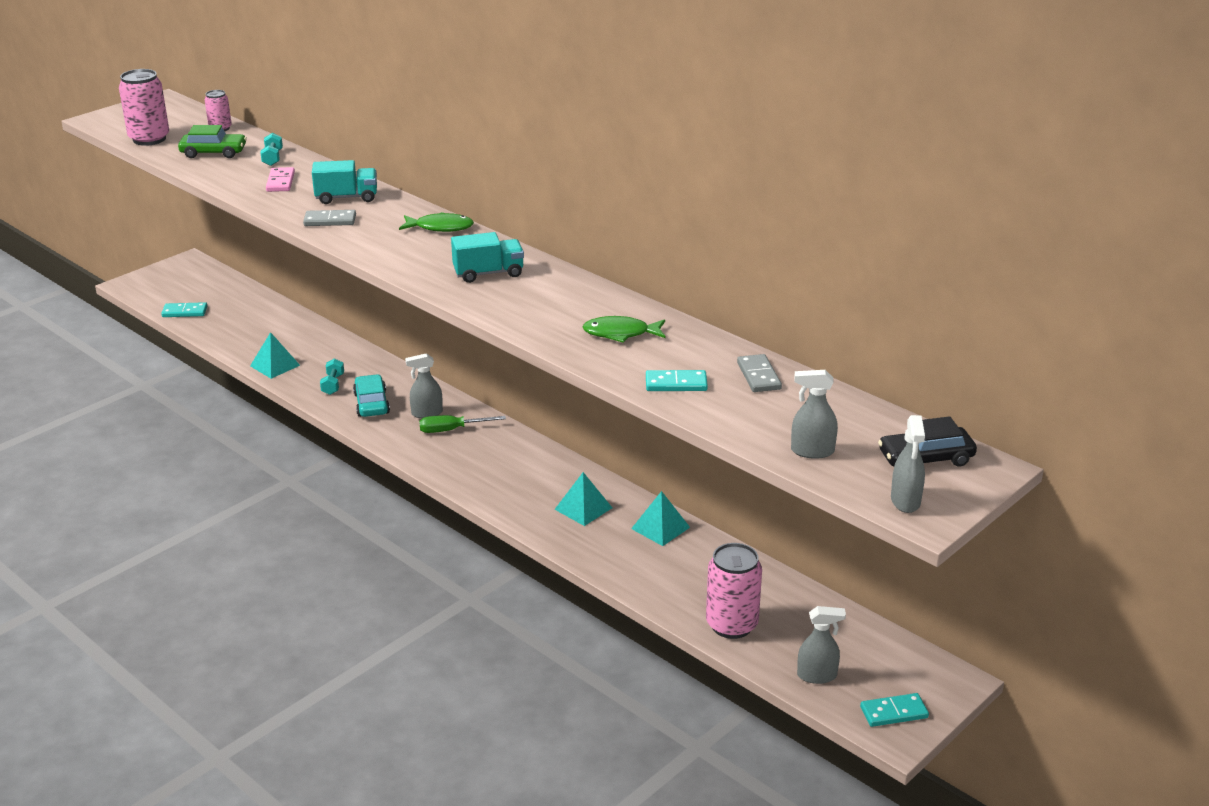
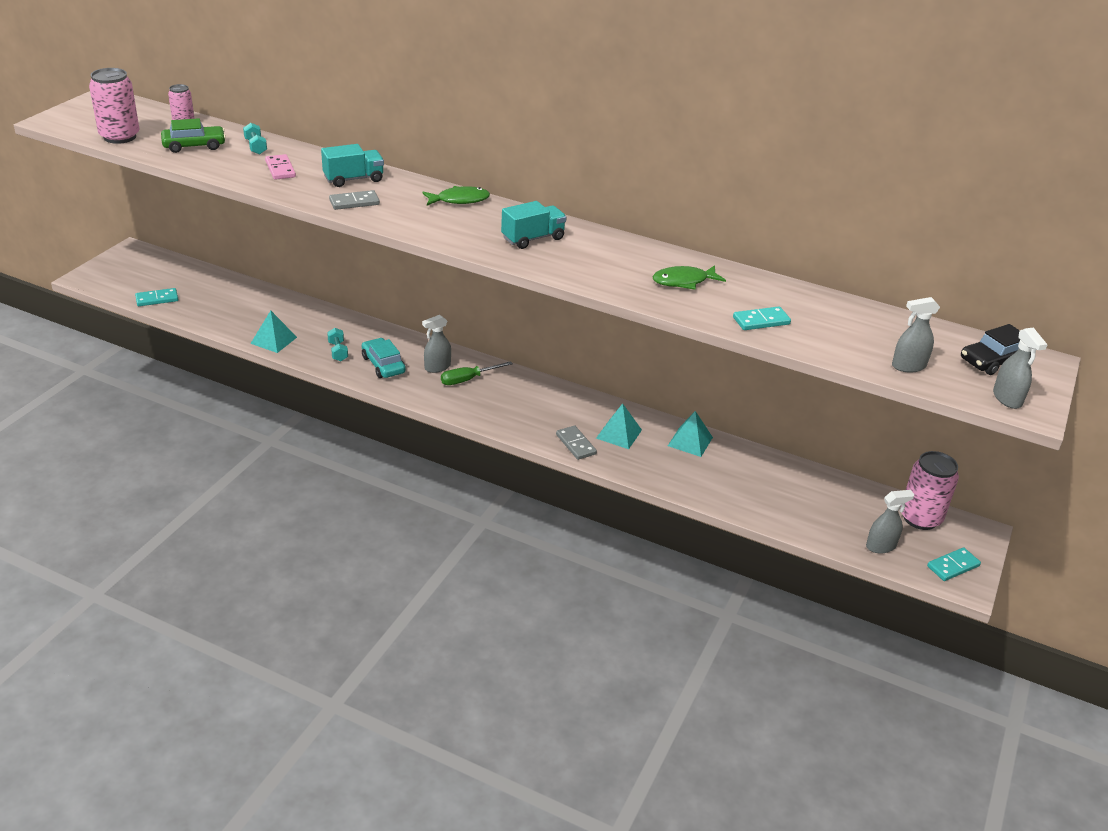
camera: 20 degrees left, 5 degrees up
(731, 625) = (793, 515): pink can -> pink can (920, 518)
(758, 376) = (819, 306): grey domino -> grey domino (575, 444)

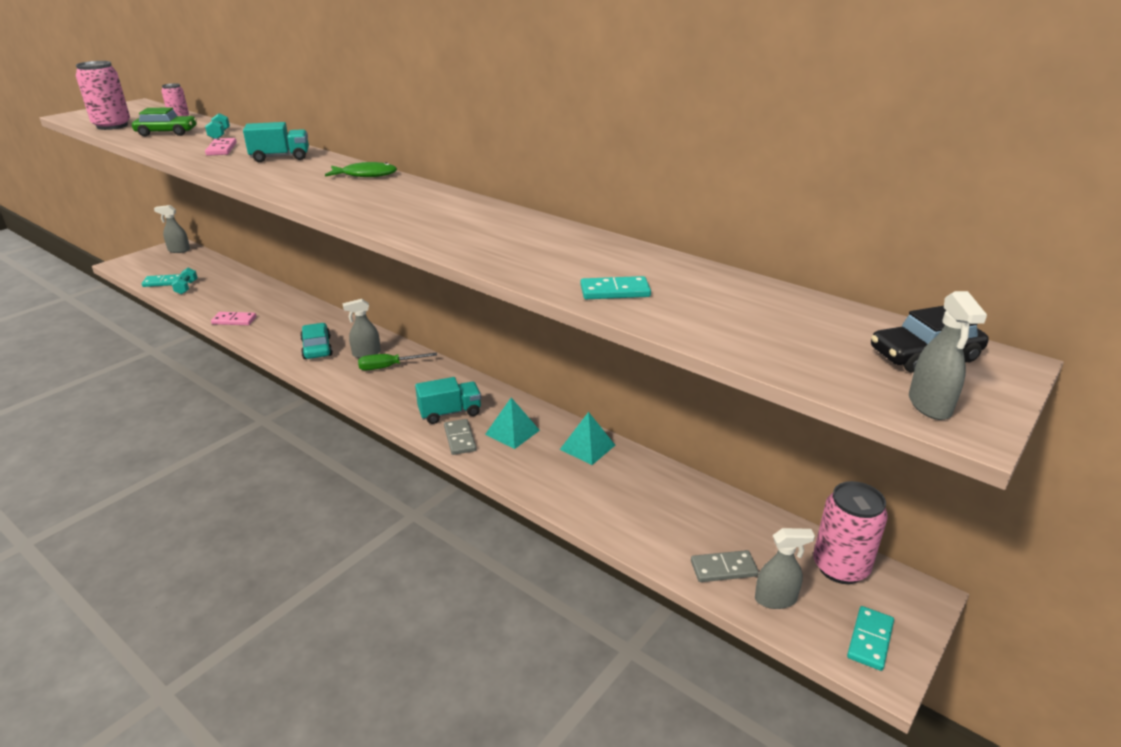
camera: 15 degrees right, 5 degrees down
(274, 340) = (234, 320): turquoise pyramid -> pink domino
(338, 351) = (284, 333): turquoise dumbbell -> turquoise dumbbell (186, 287)
(354, 202) = (260, 173): grey domino -> grey domino (723, 569)
(533, 238) = (410, 206): turquoise truck -> turquoise truck (450, 413)
(683, 281) = (547, 249): green fish -> none
(908, 366) = (790, 353): grey spray bottle -> grey spray bottle (179, 250)
(953, 566) = (870, 640): turquoise domino -> turquoise domino turned 45 degrees counterclockwise

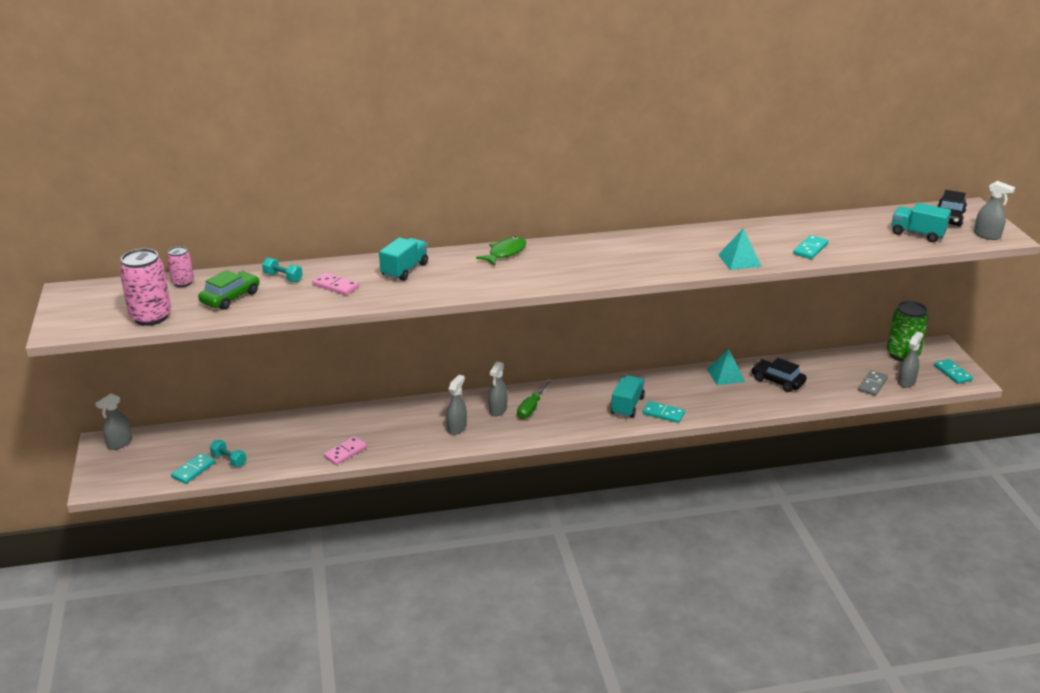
camera: 50 degrees left, 0 degrees up
(317, 348) = (457, 428): turquoise car -> grey spray bottle
(459, 439) = (663, 414): grey domino -> turquoise domino
(512, 432) = (678, 393): turquoise pyramid -> turquoise pyramid (739, 260)
(624, 487) = (777, 381): none -> black car
(808, 347) = (917, 234): none -> turquoise truck
(840, 567) = (902, 354): pink can -> green can

